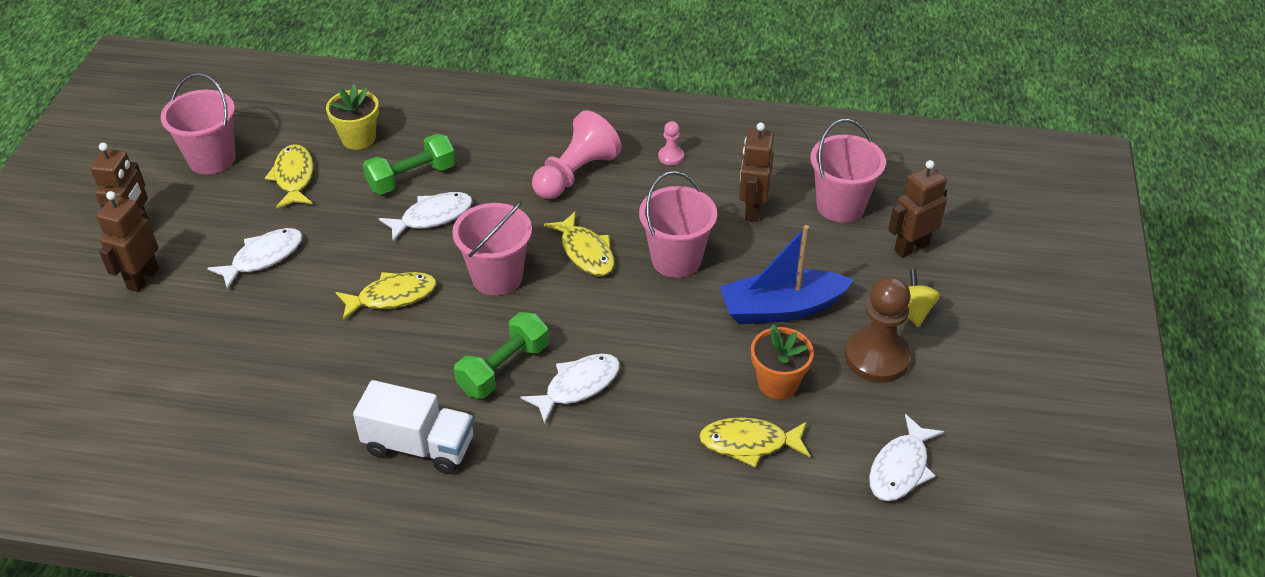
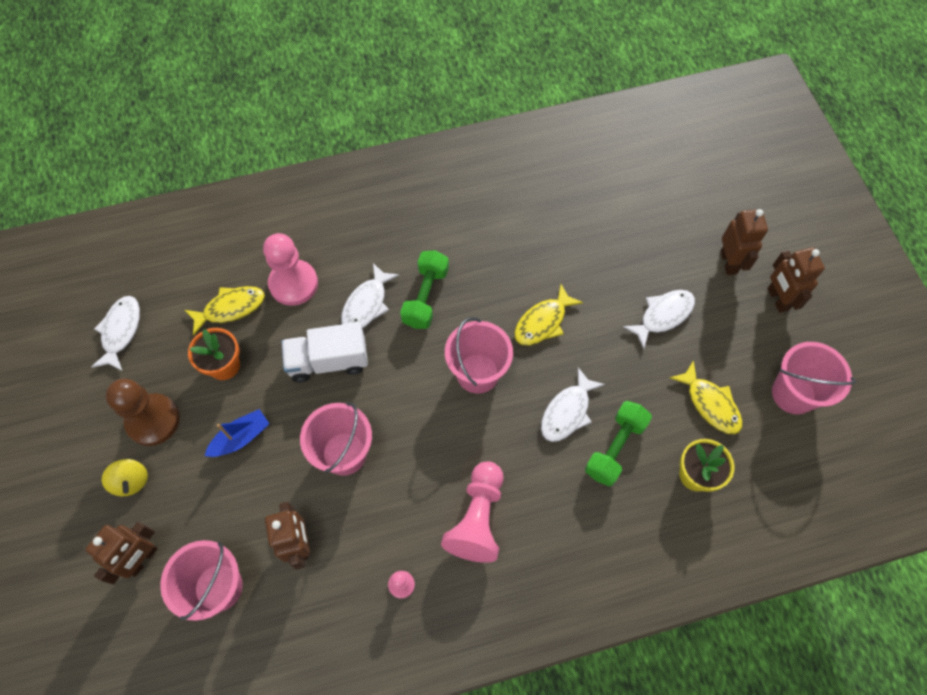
camera: 155 degrees right, 20 degrees up
(263, 257) = (663, 315): white fish -> white fish turned 150 degrees counterclockwise
(419, 446) = (446, 221): white truck -> white truck (328, 361)
(585, 252) = (422, 429): yellow fish -> none
(657, 443) = (293, 284): none -> pink pawn
(781, 308) = (241, 438): blue boat -> blue boat, size x0.60

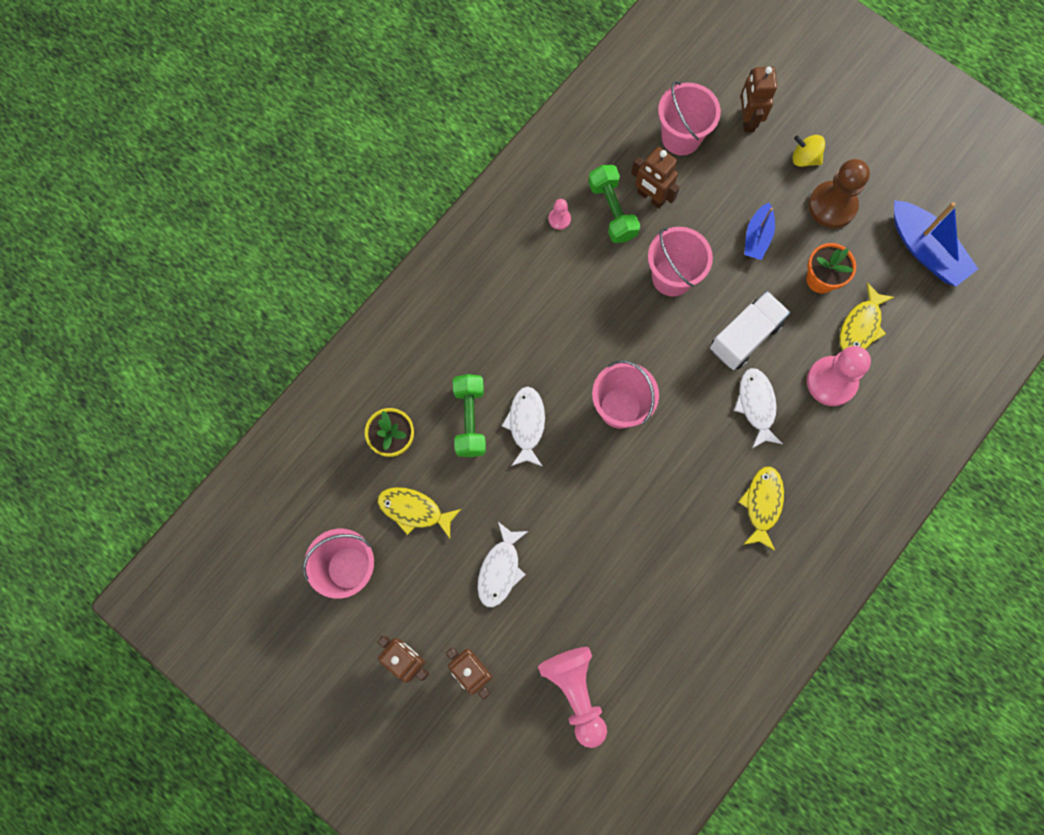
camera: 145 degrees right, 10 degrees up
(121, 331) = (925, 250): white fish -> blue boat
(426, 297) = (713, 446): green dumbbell -> green dumbbell (612, 211)
(477, 518) = (538, 297): pink pawn -> pink pawn (575, 692)
(543, 322) = (599, 491): yellow fish -> yellow fish (762, 504)

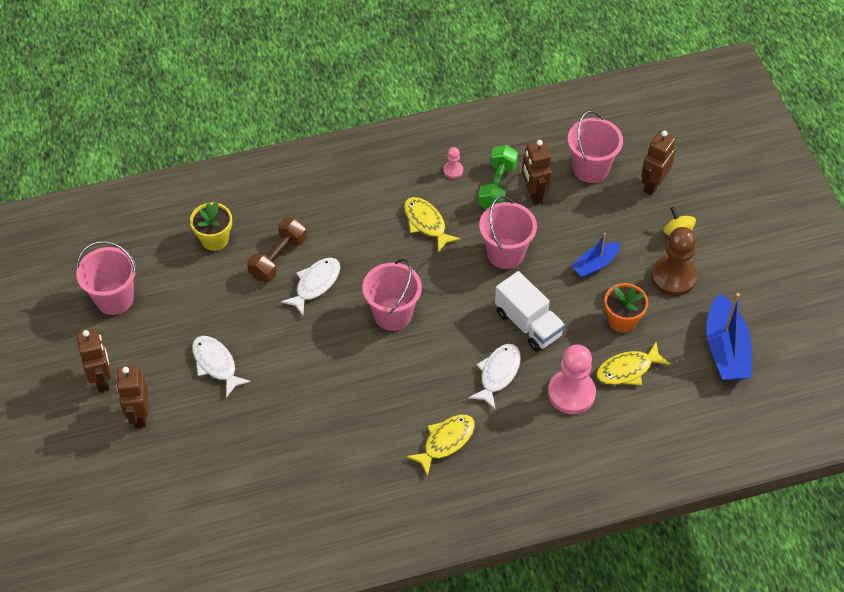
camera: 35 degrees right, 20 degrees down
(414, 510) = (190, 290): yellow fish -> yellow fish (426, 223)
(470, 420) = (278, 258): green dumbbell -> brown dumbbell
(500, 570) = (216, 364): white fish -> white fish turned 90 degrees clockwise
(575, 692) = (199, 476): pink pawn -> none
(745, 337) = (528, 324): white truck -> white truck turned 60 degrees clockwise

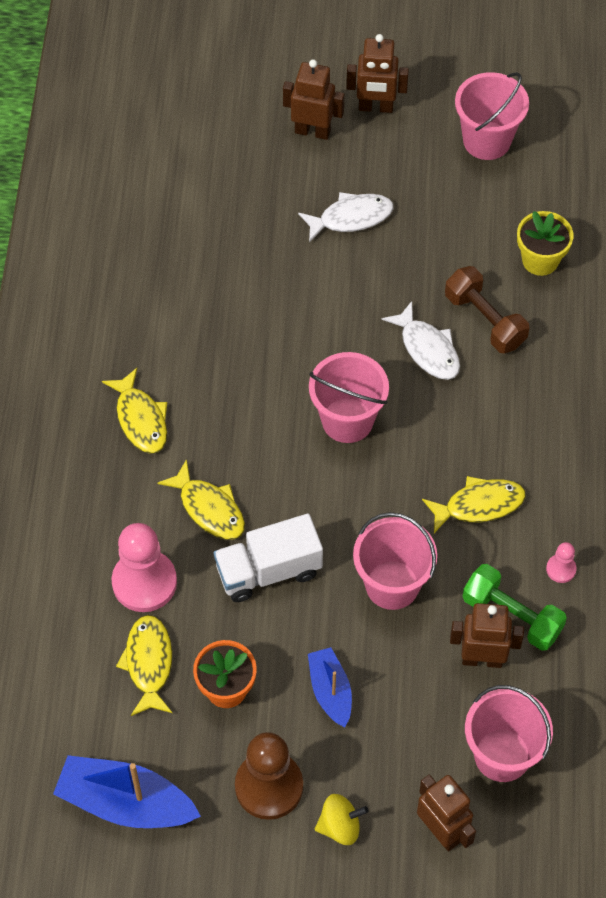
camera: 110 degrees right, 5 degrees up
(498, 374) = (209, 508): white fish -> yellow fish

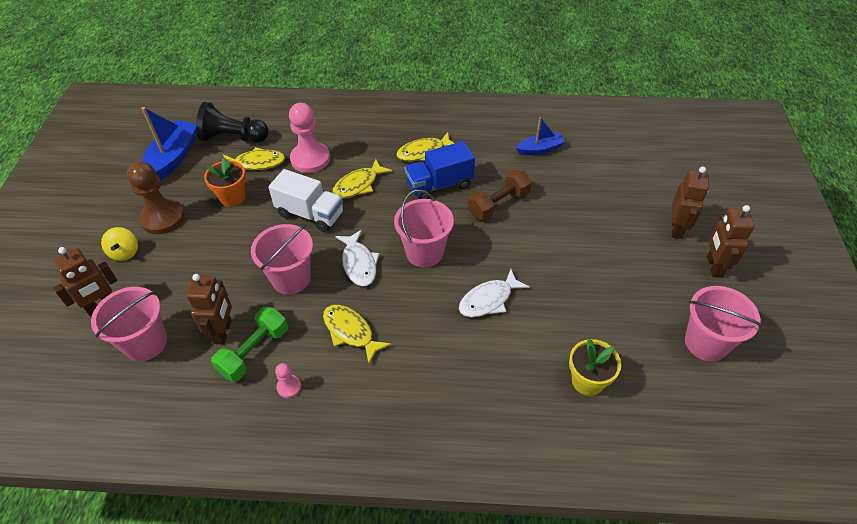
camera: 90 degrees right, 10 degrees down
(80, 711) = (233, 138): none -> black pawn
(215, 399) = (439, 185): none -> blue truck
(268, 571) = (310, 214): white truck -> white truck turned 135 degrees clockwise
(330, 691) = (219, 246): blue boat -> blue boat (540, 149)
(351, 218) = (602, 252): white fish -> white fish (359, 264)
(479, 505) = (350, 332): yellow fish -> yellow fish turned 150 degrees clockwise
(485, 320) = (520, 338): brown dumbbell -> brown dumbbell (498, 204)

